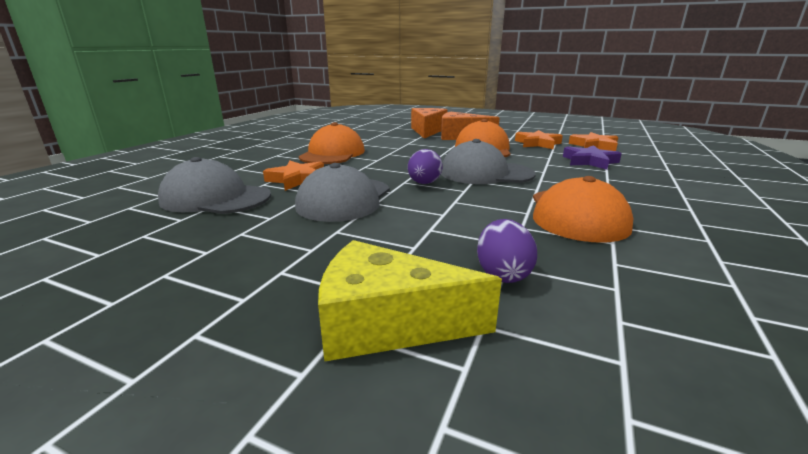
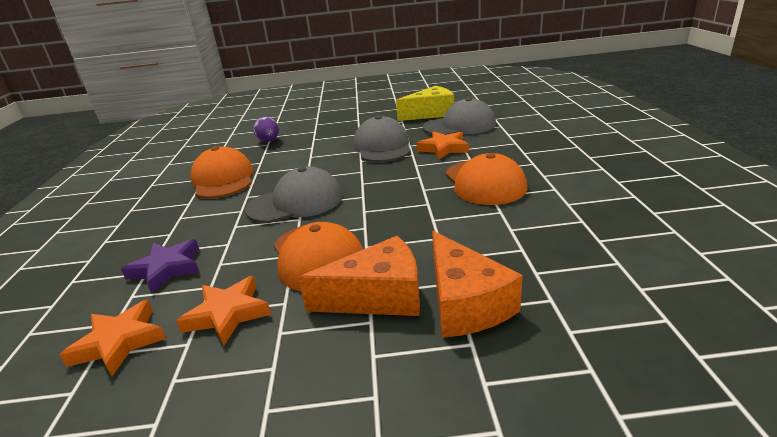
camera: 155 degrees right, 5 degrees up
(387, 323) = (304, 121): yellow cheese -> yellow cheese (431, 113)
(424, 183) = (343, 174): purple egg -> none

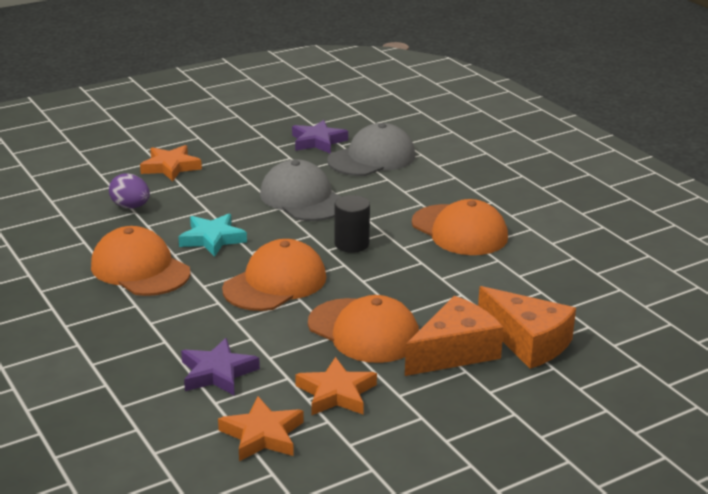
camera: 30 degrees left, 0 degrees up
(292, 166) = (212, 239): none -> turquoise star
(296, 202) = (275, 283): grey cap -> orange cap
(384, 181) = (351, 244): none -> black cylinder
(431, 113) = (318, 141): yellow cheese -> purple star
(443, 148) = (380, 193): orange star -> orange star (170, 167)

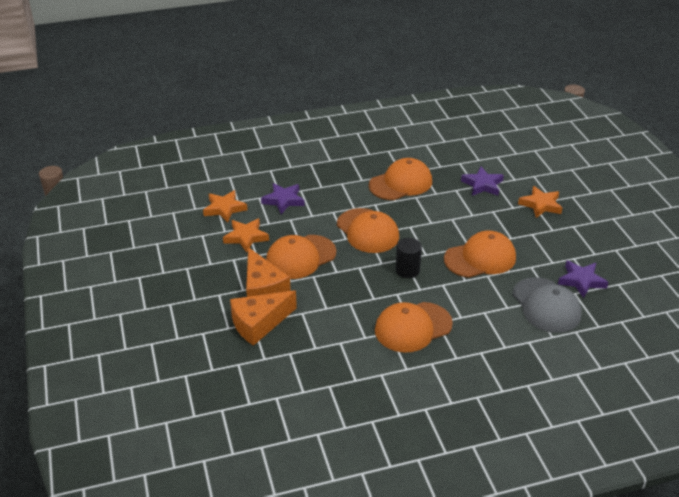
camera: 105 degrees right, 10 degrees up
(131, 206) = (482, 185): purple egg -> purple star
(212, 239) = (431, 213): turquoise star -> none
(303, 199) = (480, 258): grey cap -> orange cap

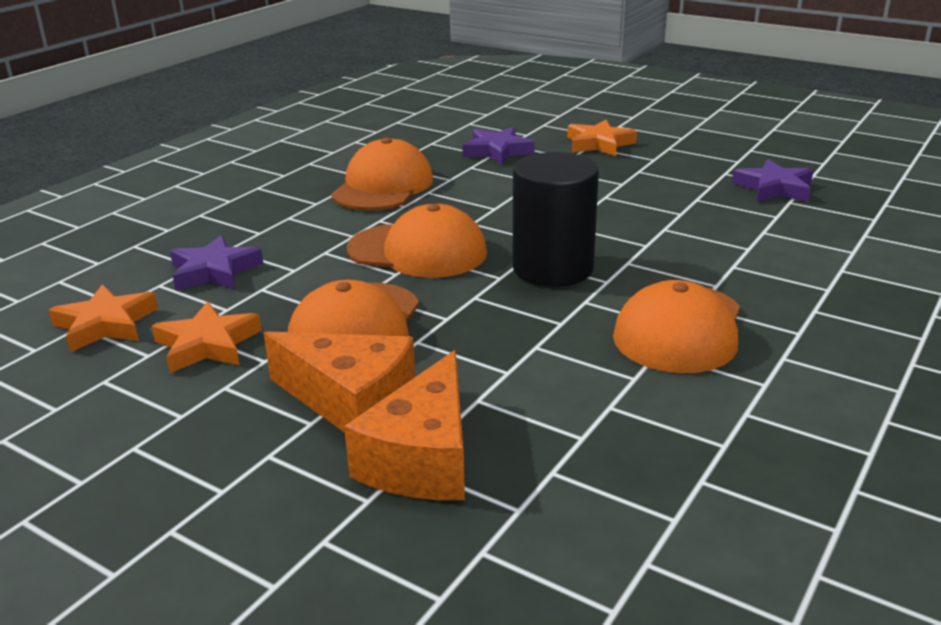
camera: 40 degrees left, 10 degrees down
(407, 270) = (553, 268): black cylinder -> black cylinder, size x1.67
(480, 258) = (624, 216): orange cap -> none
(546, 305) = (786, 226): grey cap -> none

